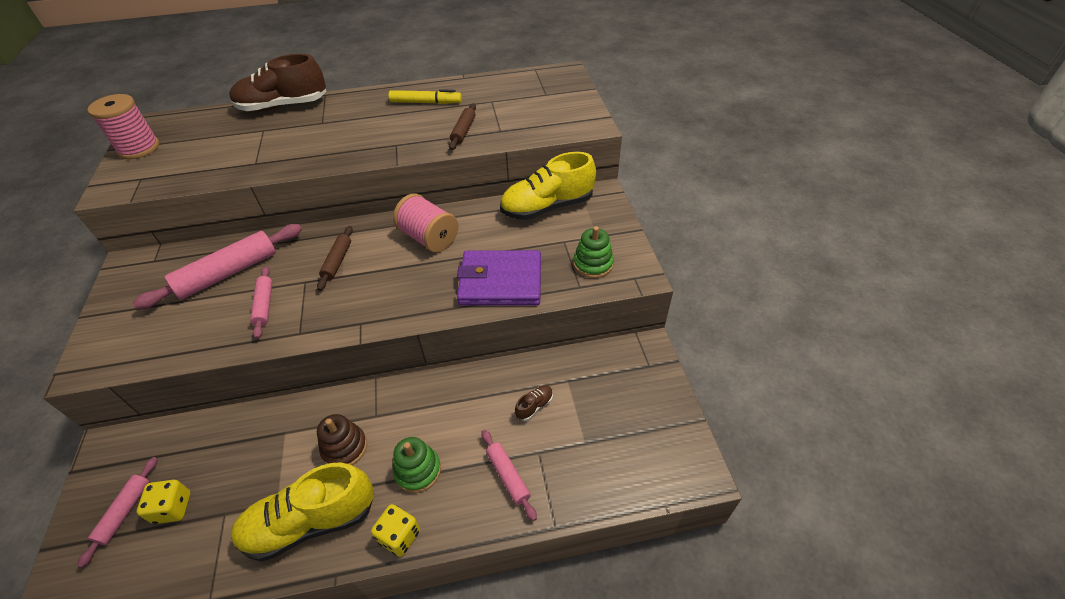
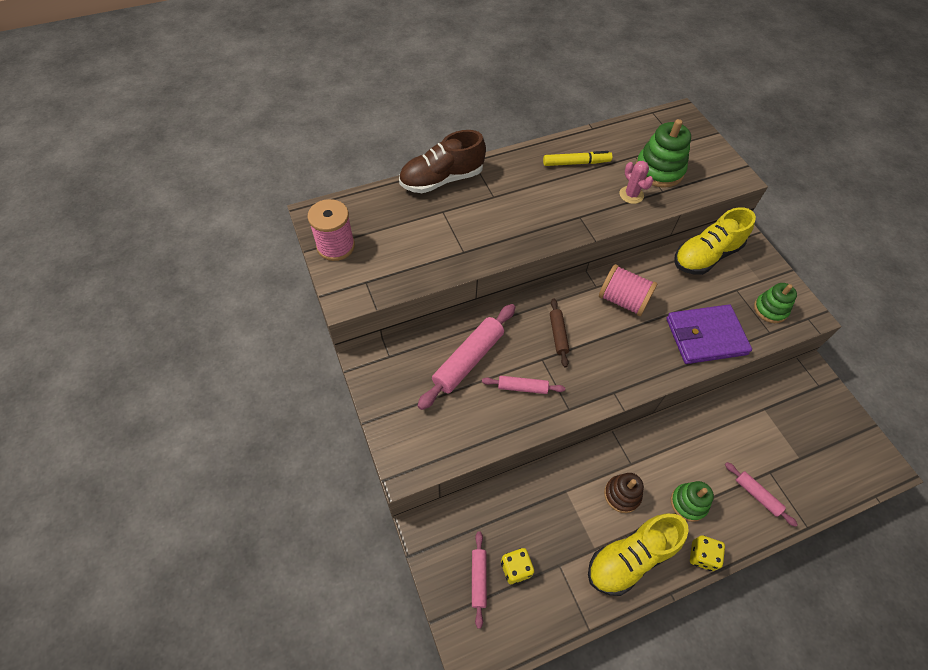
camera: 15 degrees left, 10 degrees up
(264, 305) = (522, 387): pink rolling pin -> pink rolling pin turned 60 degrees counterclockwise
(463, 131) = (631, 195): brown rolling pin -> pink cactus
(508, 114) = (659, 170): none -> green stacking toy
(534, 406) = (749, 435): brown shoe -> none

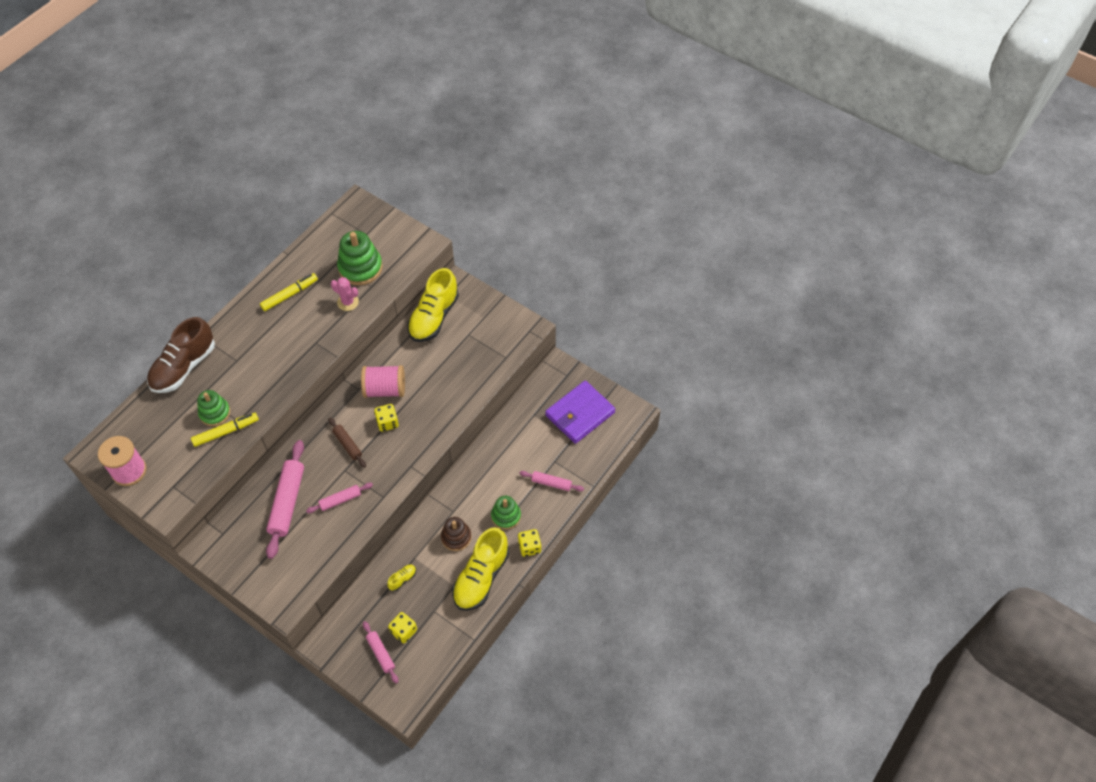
camera: 30 degrees left, 0 degrees up
(446, 256) = (226, 432): none -> yellow marker
(542, 507) = (402, 579): none -> yellow shoe
(610, 334) = (387, 422): none -> yellow dice
(706, 336) = (460, 386): purple wallet -> purple wallet (580, 414)
(770, 309) = (499, 338): green stacking toy -> green stacking toy (215, 413)

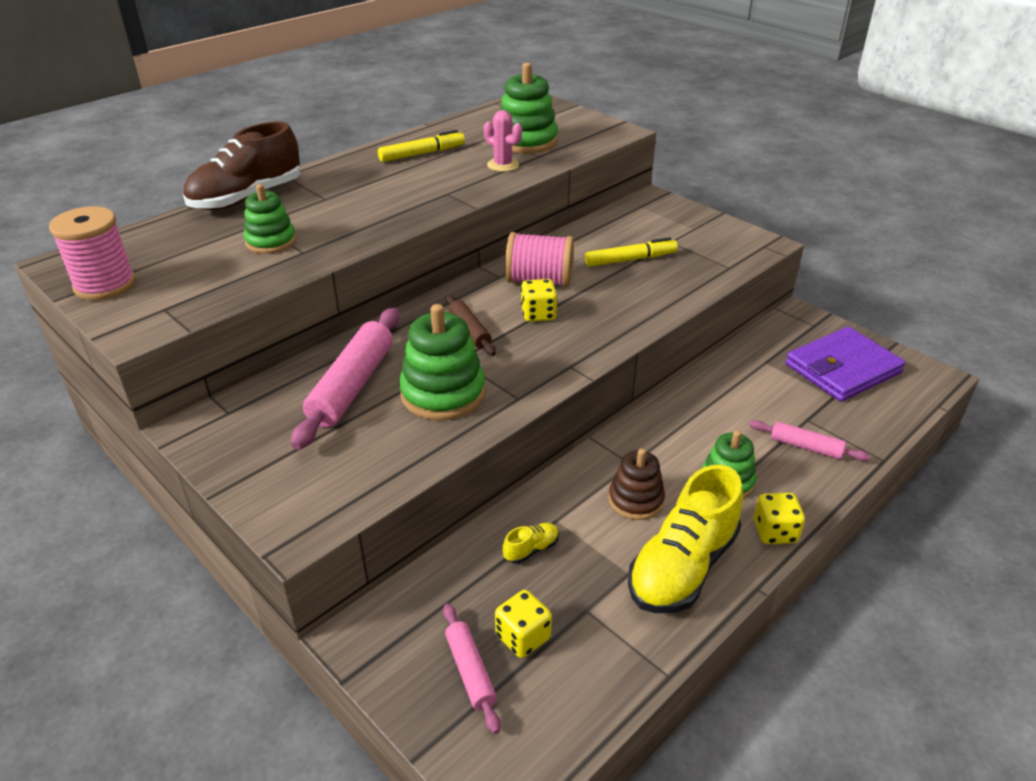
camera: 10 degrees right, 20 degrees down
(226, 432) = (279, 261): yellow marker -> yellow marker (630, 259)
(340, 500) = (443, 393): pink rolling pin -> green stacking toy
(434, 317) = (620, 222): yellow shoe -> none

